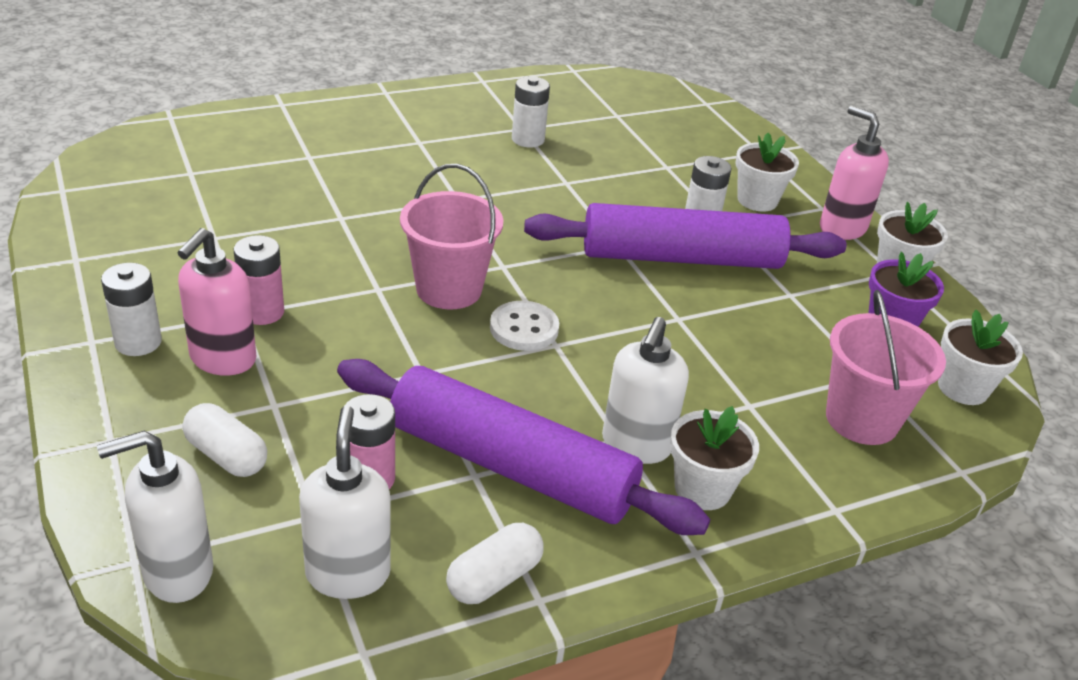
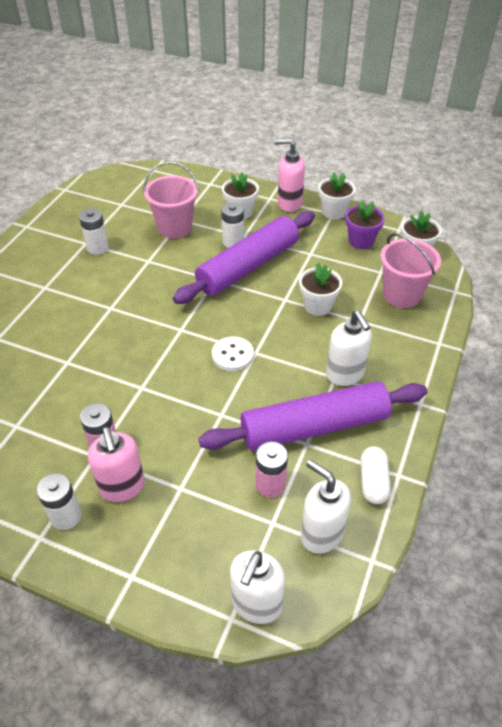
camera: 40 degrees left, 10 degrees up
(226, 456) = (196, 532): white capsule -> none
(449, 289) = (174, 361): pink bucket -> pink bucket (175, 227)
(702, 489) = (390, 373): white flower pot -> white flower pot (318, 306)

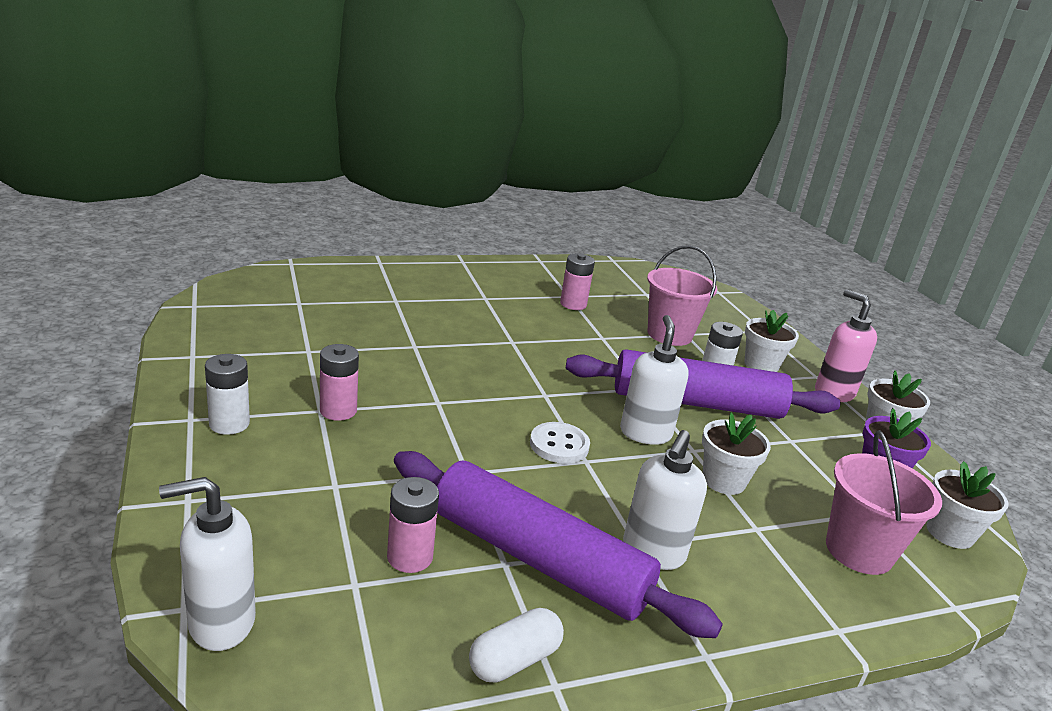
camera: 45 degrees right, 20 degrees down
(97, 248) = (573, 304): white battery -> pink battery
(122, 487) = (298, 444): pink soap dispenser -> none
(321, 534) = (378, 641): white soap dispenser -> white soap dispenser (645, 433)

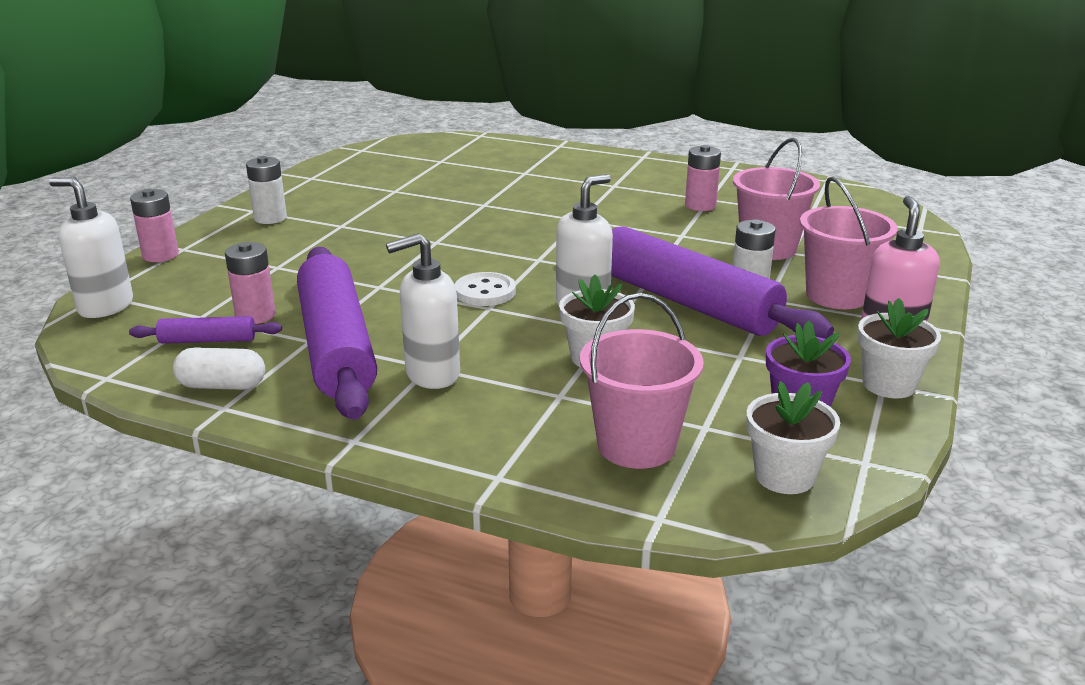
camera: 45 degrees right, 0 degrees up
(338, 410) = (352, 228): pink battery -> pink battery (160, 255)
(412, 611) = (208, 340): none -> purple rolling pin
(761, 365) = (837, 295): white flower pot -> pink bucket

